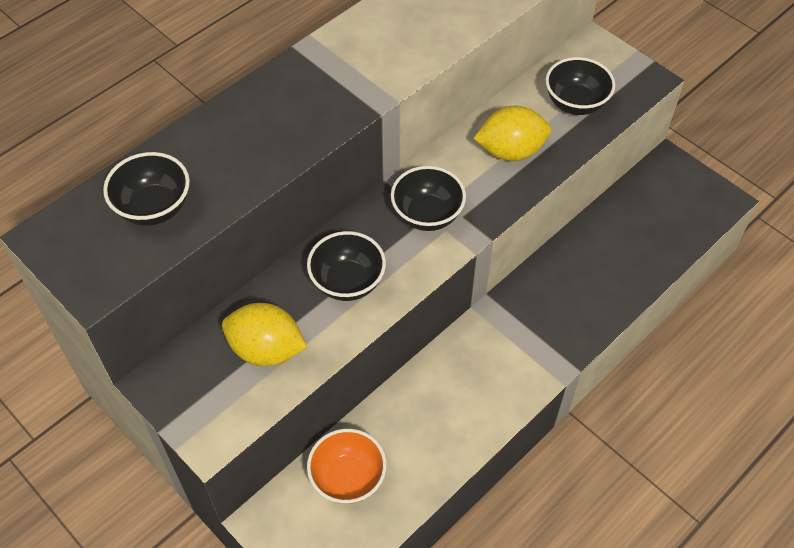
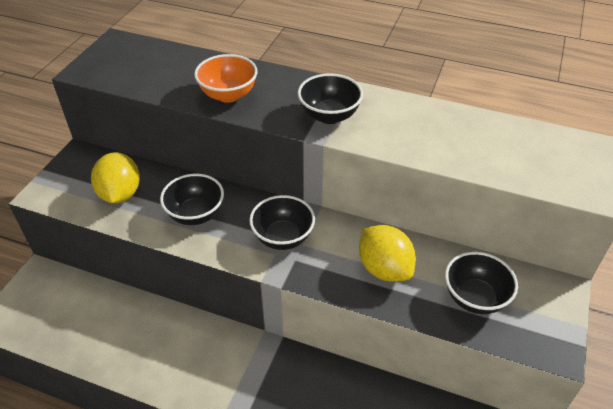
camera: 65 degrees right, 10 degrees down
(154, 208) = (156, 70): black bowl -> black bowl (329, 116)
(348, 478) = (82, 308): orange bowl -> orange bowl (228, 95)

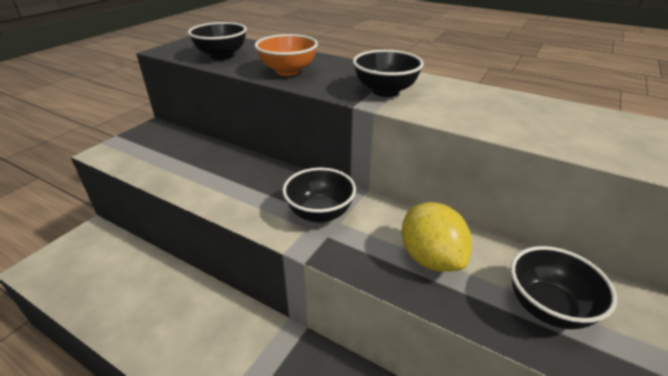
camera: 10 degrees right, 10 degrees down
(120, 194) = (173, 159): yellow lemon -> none
(195, 214) = (237, 183): black bowl -> black bowl (221, 55)

